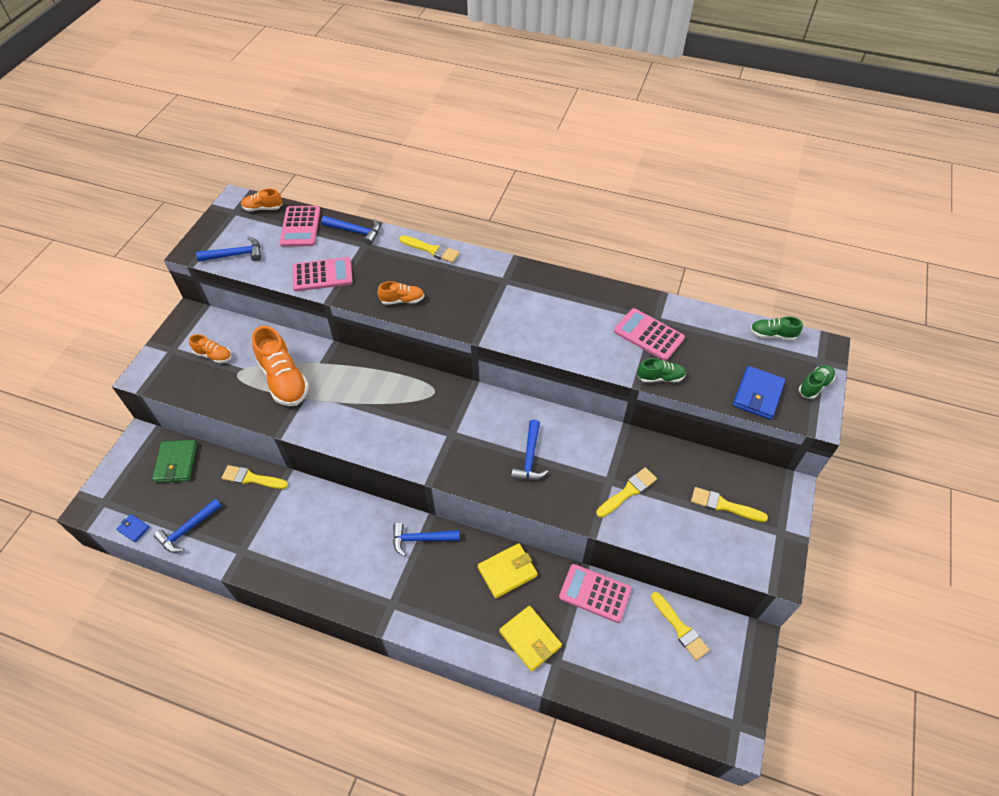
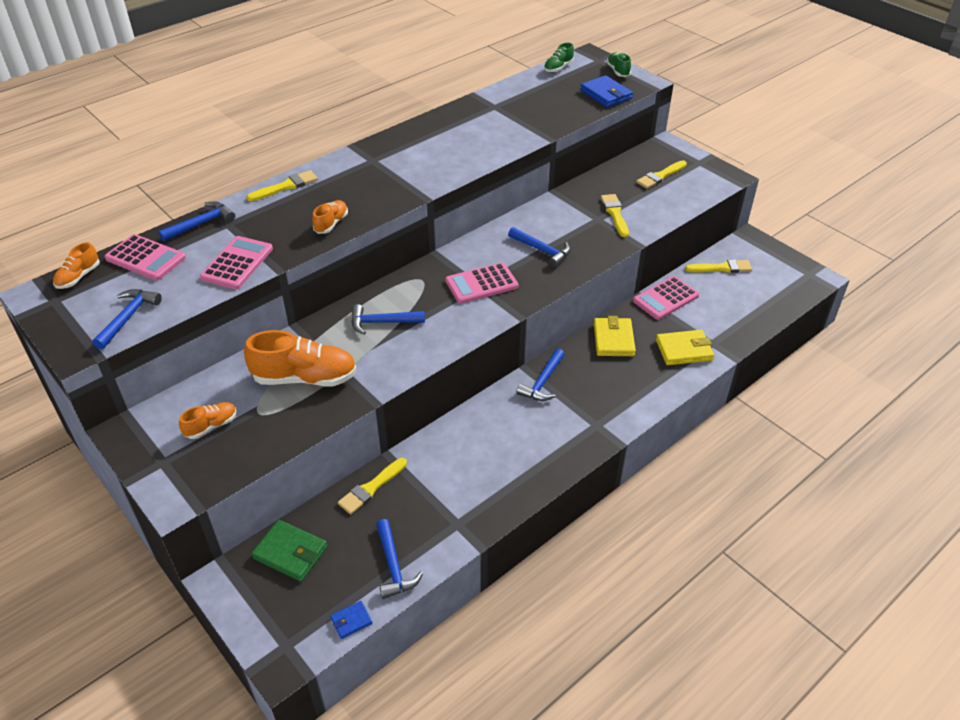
camera: 60 degrees left, 10 degrees down
(368, 393) = (382, 322): none -> blue hammer
(648, 335) = (507, 115): pink calculator -> pink calculator (481, 284)
(660, 377) = (553, 126): green shoe -> none

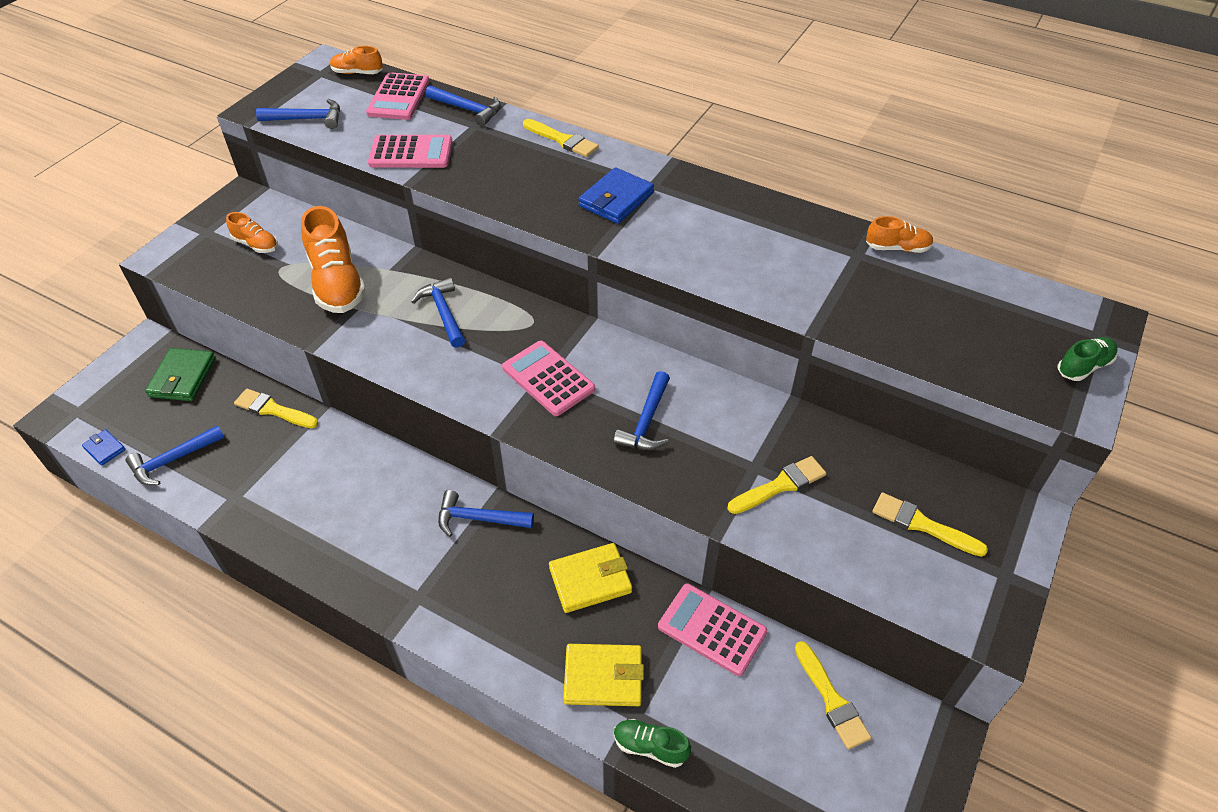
camera: 70 degrees right, 5 degrees up
(331, 224) = (508, 193): orange shoe -> orange shoe (897, 248)
(558, 68) = (1028, 293): green shoe -> green shoe (650, 746)
(606, 94) = (993, 367): blue wallet -> blue wallet (616, 199)
(684, 350) = (603, 677): yellow wallet -> yellow wallet turned 60 degrees counterclockwise

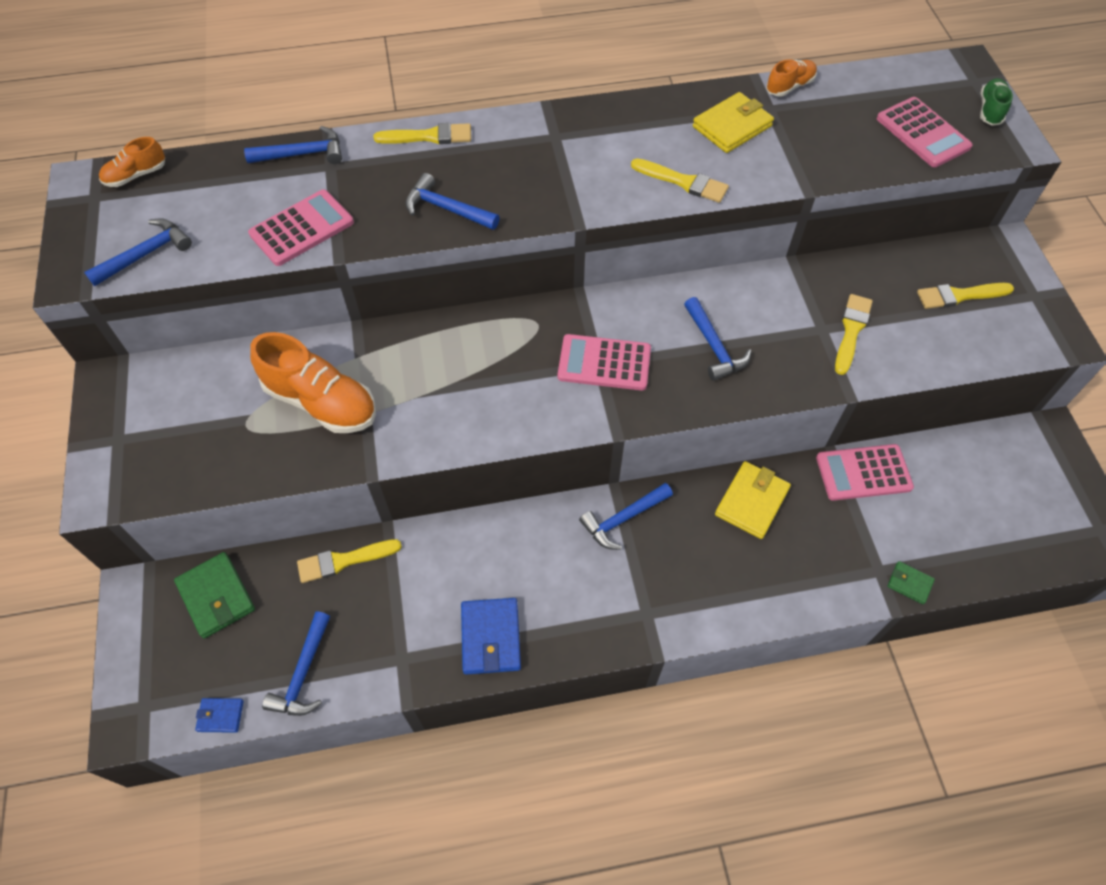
camera: 40 degrees left, 10 degrees up
(256, 244) = (190, 418): orange shoe -> none
(399, 97) = (216, 178): pink calculator -> pink calculator (923, 133)
(443, 313) = (452, 365): blue hammer -> blue hammer (446, 209)
(603, 677) = (833, 563): yellow wallet -> yellow wallet (732, 126)
(616, 199) = (541, 167): blue wallet -> blue wallet (490, 637)
(650, 746) = (909, 583): green shoe -> green wallet
(831, 699) = (976, 461): yellow brush -> yellow brush (683, 182)

